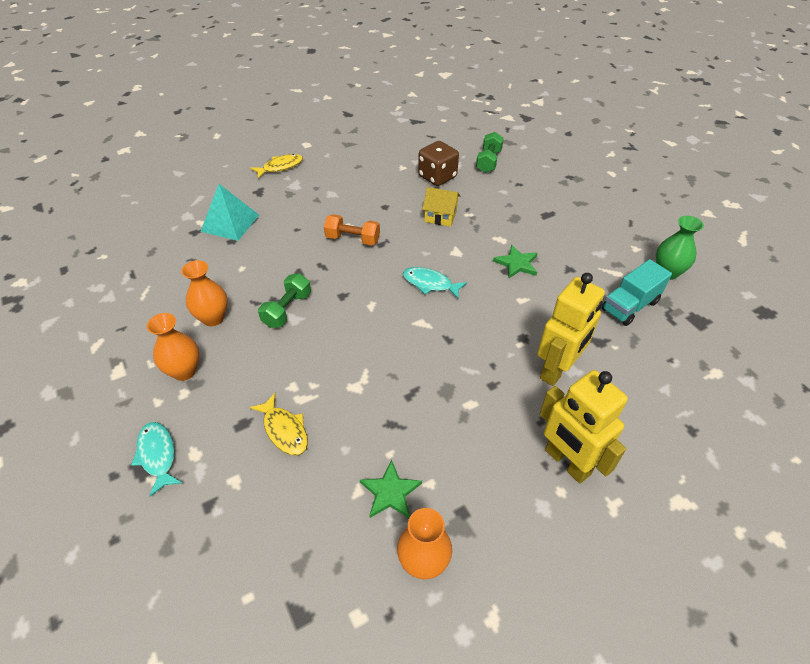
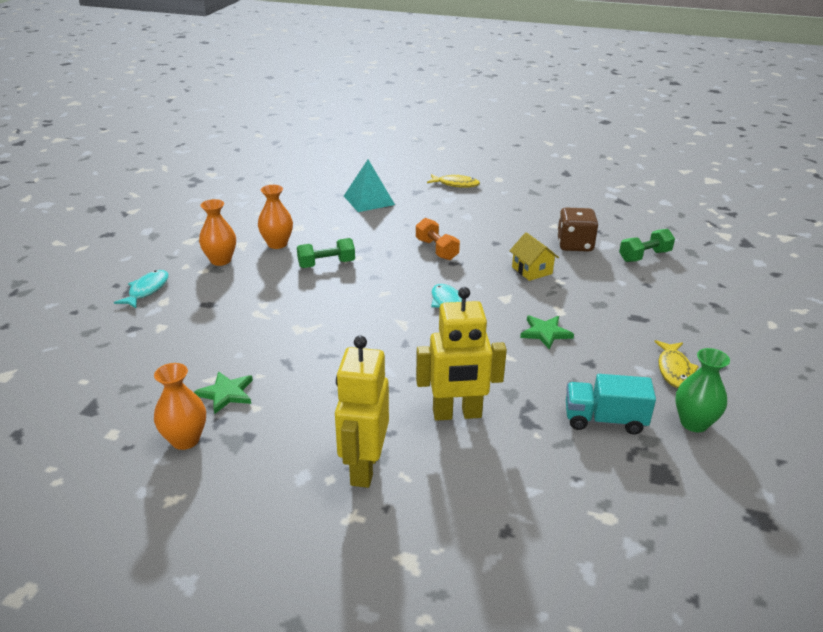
camera: 45 degrees right, 15 degrees down
(284, 430) = (223, 322): yellow fish -> yellow fish (674, 370)

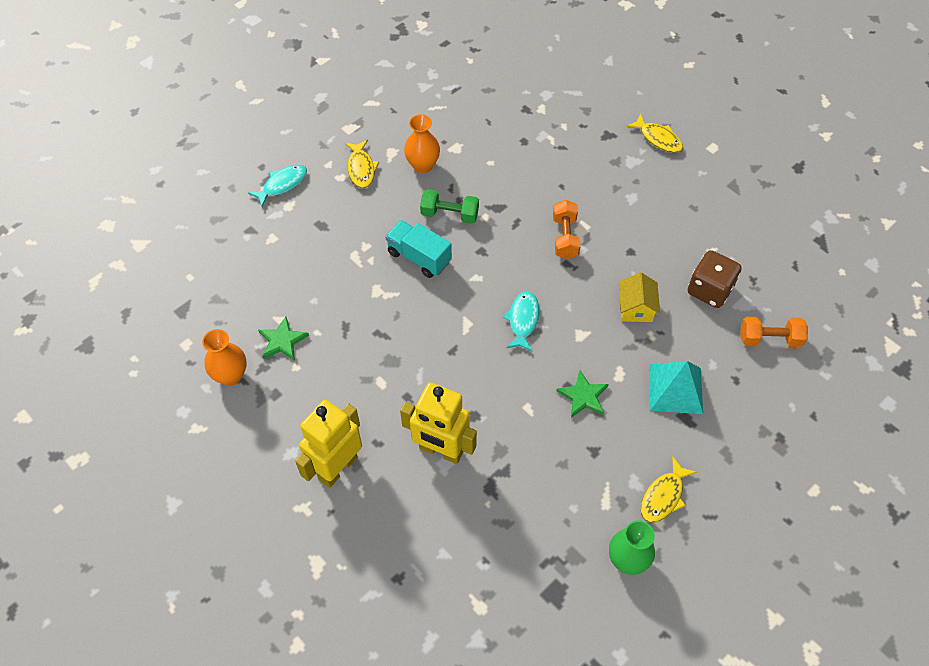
camera: 30 degrees right, 25 degrees up
(220, 260) = (361, 169): orange vase -> yellow fish
(369, 200) = (549, 130): turquoise pyramid -> turquoise pyramid (675, 389)
(604, 420) = (554, 517): turquoise truck -> turquoise truck (419, 257)
(644, 256) = (769, 339): green dumbbell -> orange dumbbell

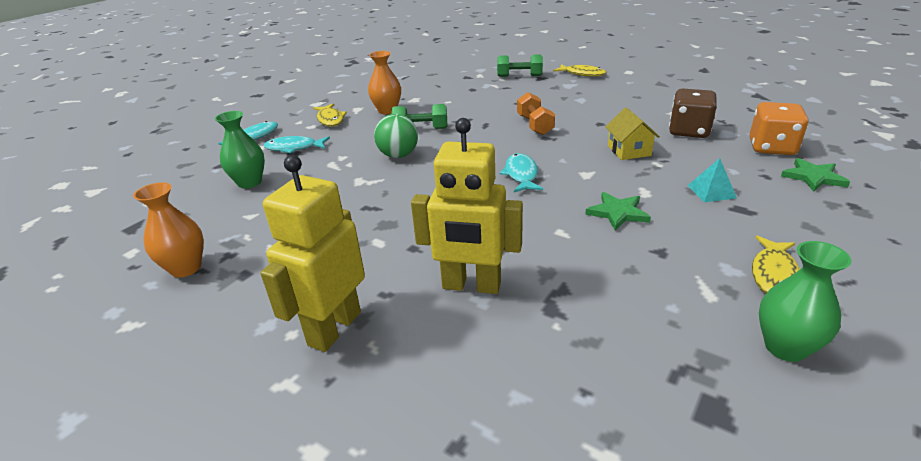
camera: 10 degrees left, 25 degrees down
(278, 267) = (249, 182): none -> green vase
(282, 341) = (254, 230): green star -> green star (813, 177)
(321, 216) = (294, 148): none -> turquoise fish
(419, 257) = (398, 155): turquoise truck -> green ball
(586, 124) = (519, 76): none -> green dumbbell
(675, 389) = (711, 191): turquoise pyramid -> turquoise pyramid, size x0.58
(769, 339) = (771, 148): orange dumbbell -> orange dice

